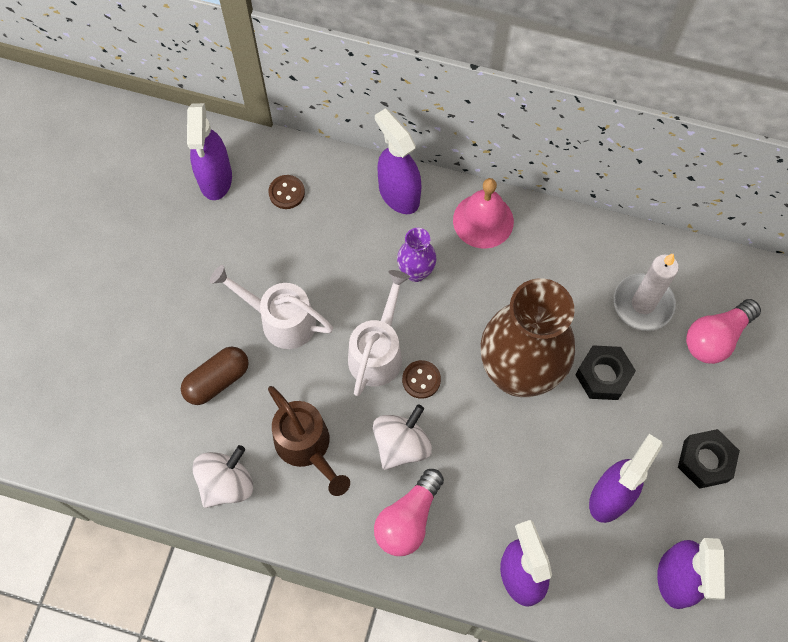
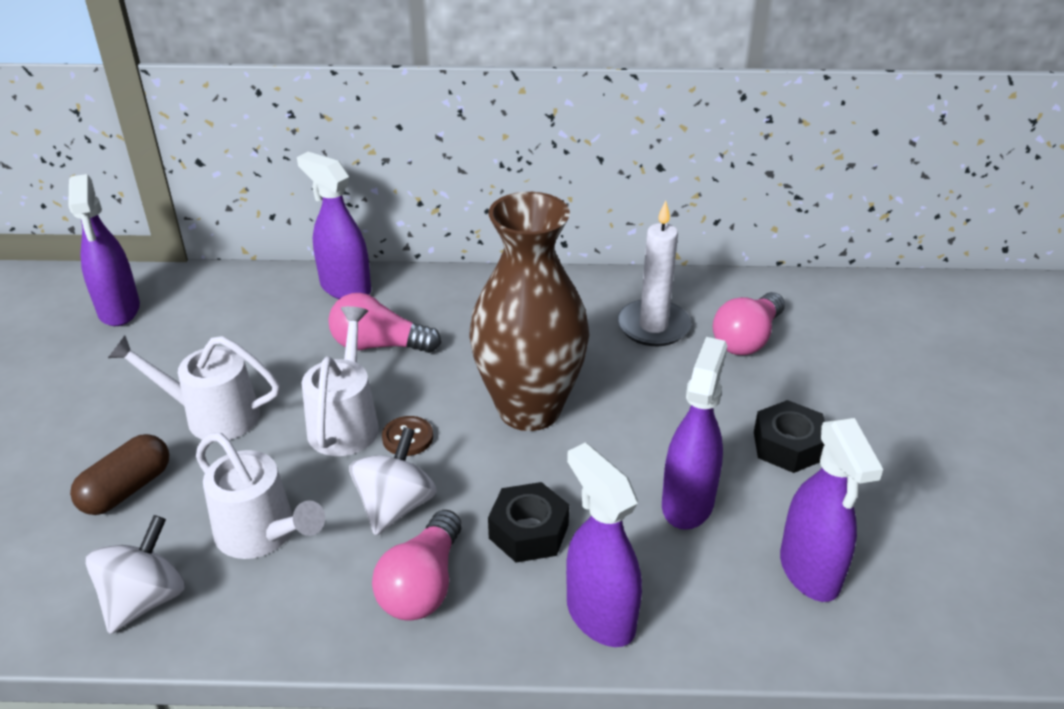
camera: 15 degrees left, 30 degrees down
(286, 193) = (209, 307): brown button -> none
(307, 447) = (263, 535): brown watering can -> white watering can
(416, 272) = (379, 345): purple vase -> pink light bulb
(483, 220) = (448, 293): pink bell -> none
(603, 376) = (632, 393): black nut -> black nut (528, 532)

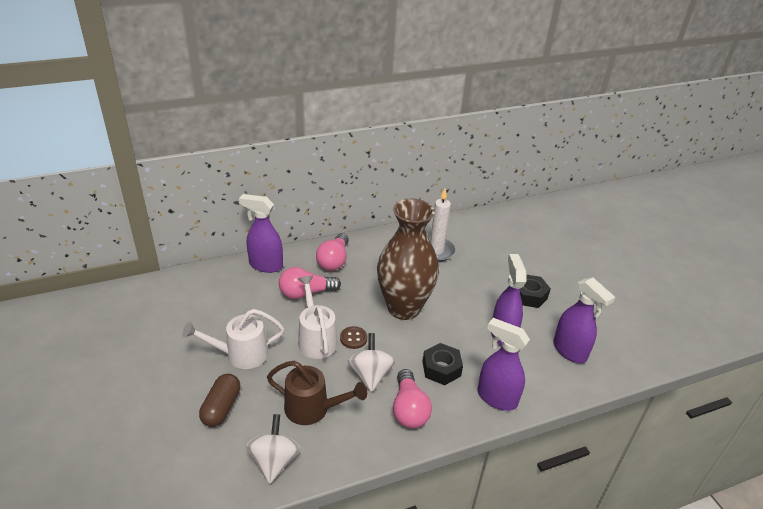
camera: 25 degrees left, 0 degrees up
(119, 310) = (140, 308): purple spray bottle -> none
(263, 535) = (313, 409): white watering can -> brown watering can
(747, 339) = (482, 247): pink light bulb -> pink light bulb (334, 261)

